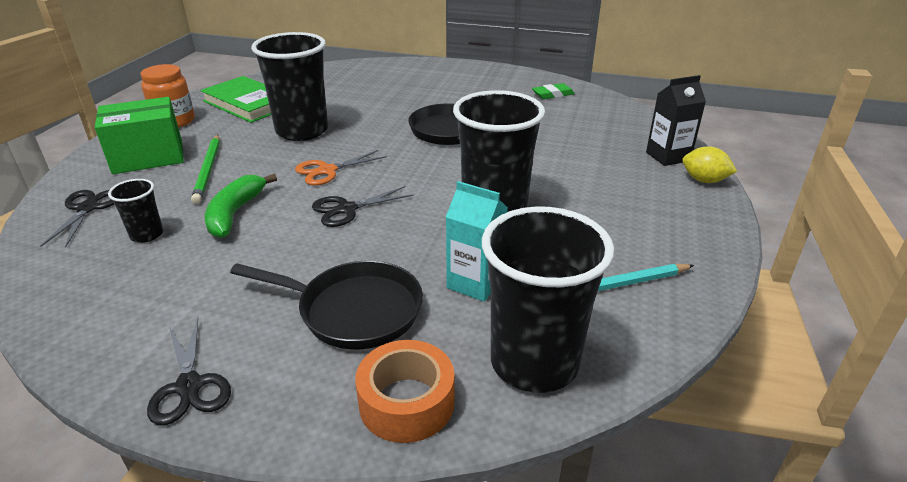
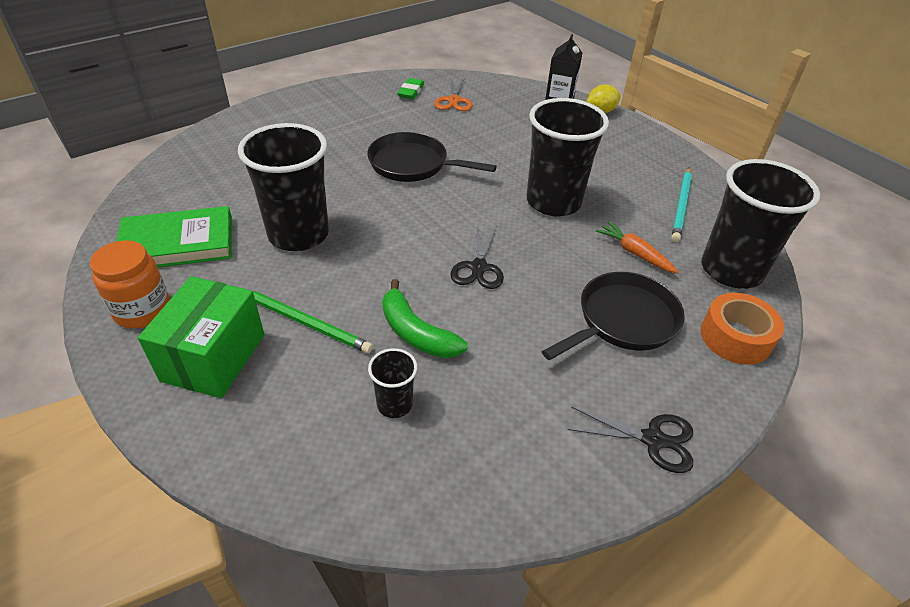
camera: 55 degrees left, 10 degrees up
(87, 208) = (284, 438): black scissors -> none
(327, 171) = (399, 251): orange scissors -> orange scissors (454, 100)
(475, 283) = (634, 253): turquoise carton -> orange carrot

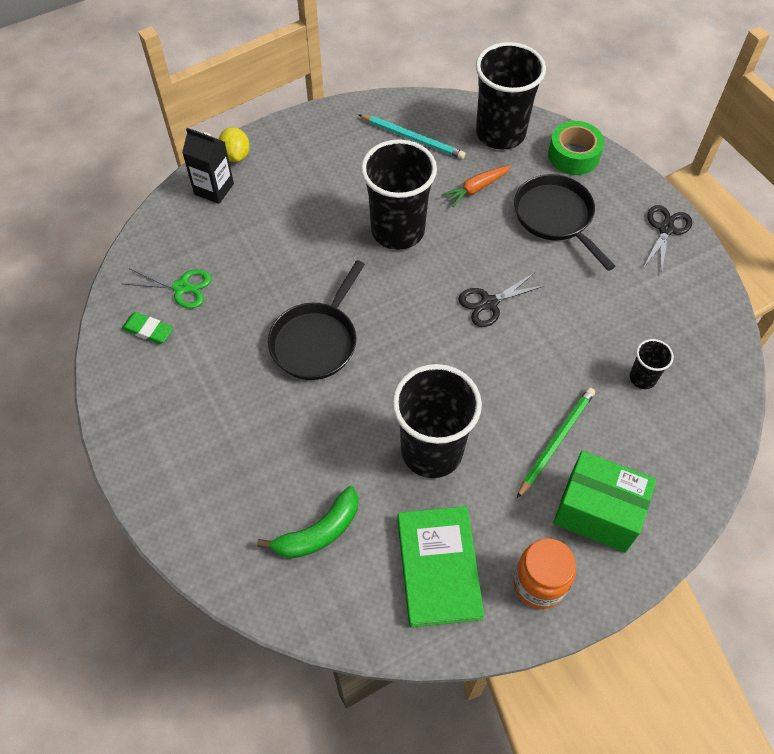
camera: 80 degrees left, 15 degrees up
(416, 333) = (568, 358): green banana -> green banana (319, 532)
(454, 100) = (182, 287): orange scissors -> green scissors
(479, 267) = (489, 303): black scissors -> black scissors turned 135 degrees clockwise
(735, 337) = (573, 155): orange tape -> green tape

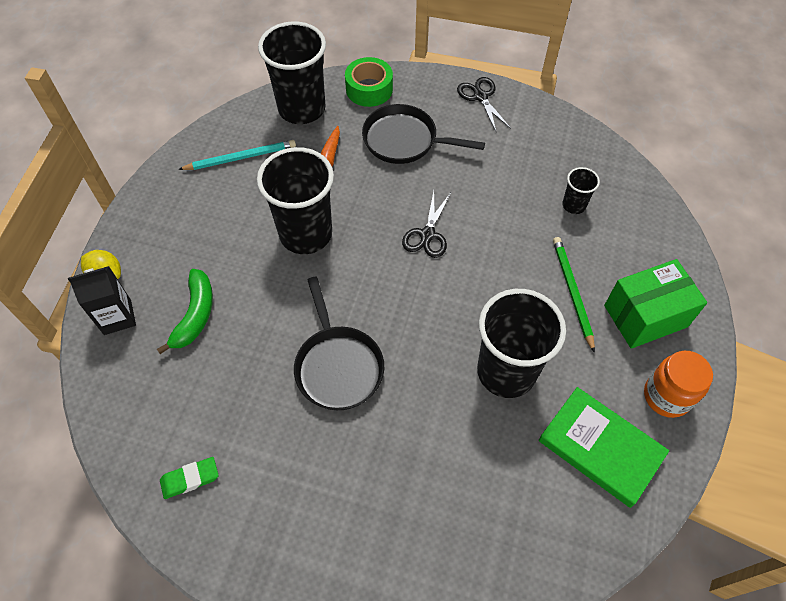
camera: 45 degrees left, 0 degrees up
(182, 287) = (180, 419): green scissors -> none
(319, 532) = (499, 504): green banana -> green banana (195, 315)

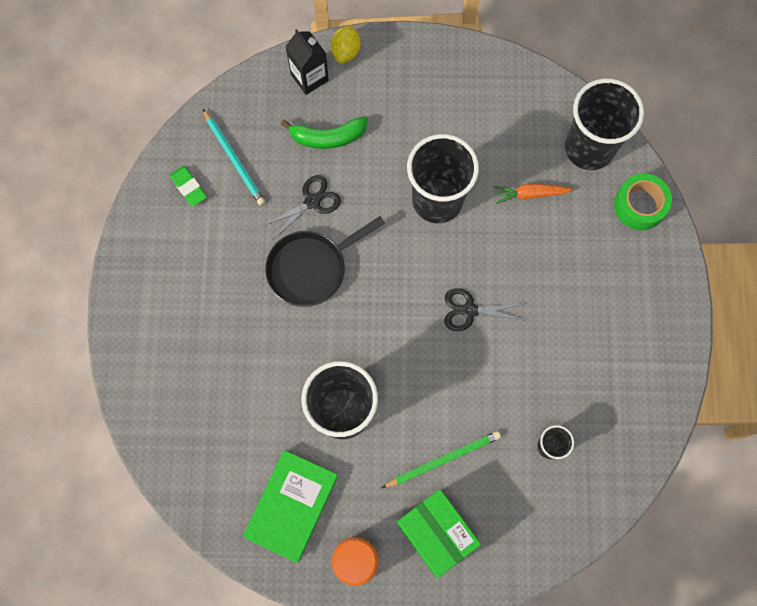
camera: 75 degrees right, 15 degrees up
(241, 157) = (507, 113): turquoise pencil -> turquoise pencil (234, 159)
(405, 140) = (580, 260): black pan -> none
(480, 97) = (669, 323): black scissors -> black scissors (312, 201)

